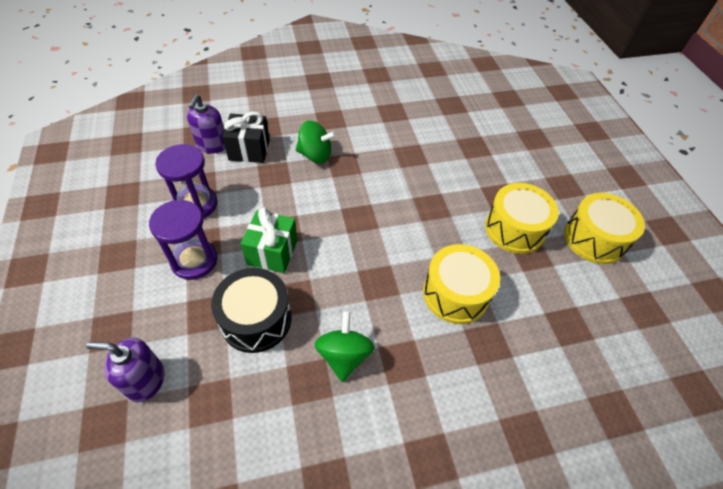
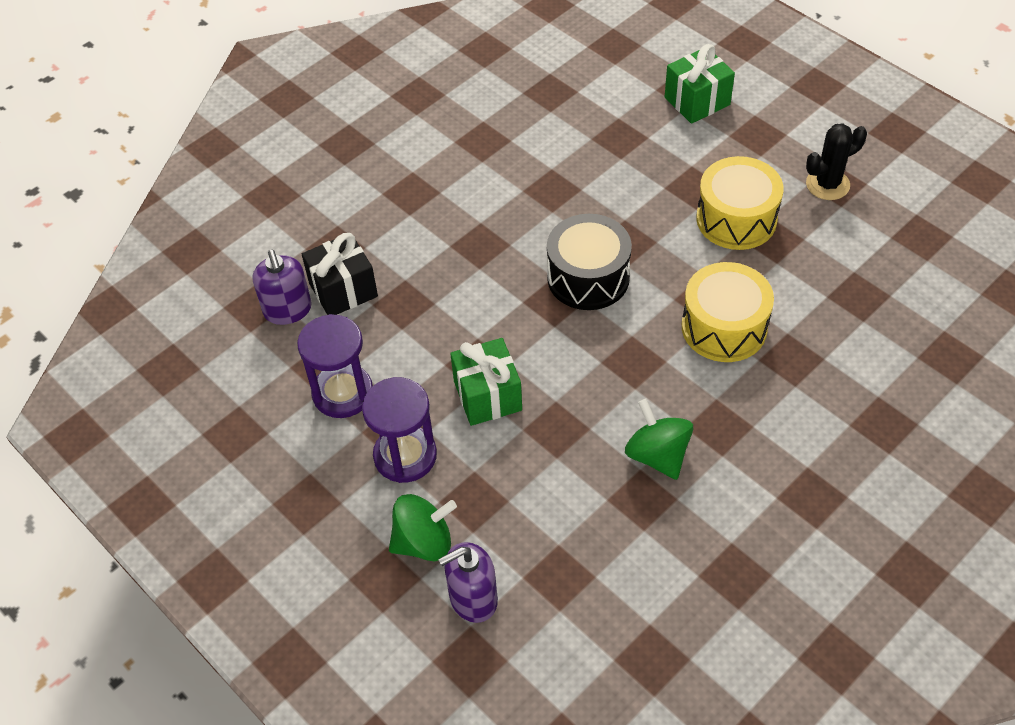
camera: 25 degrees left, 0 degrees up
(256, 319) = (534, 475): black drum -> black drum (588, 277)
(315, 155) = (434, 252): green spinning top -> green spinning top (424, 542)
(538, 149) = (697, 101): none -> green gift
(594, 239) = (827, 184): yellow drum -> black cactus

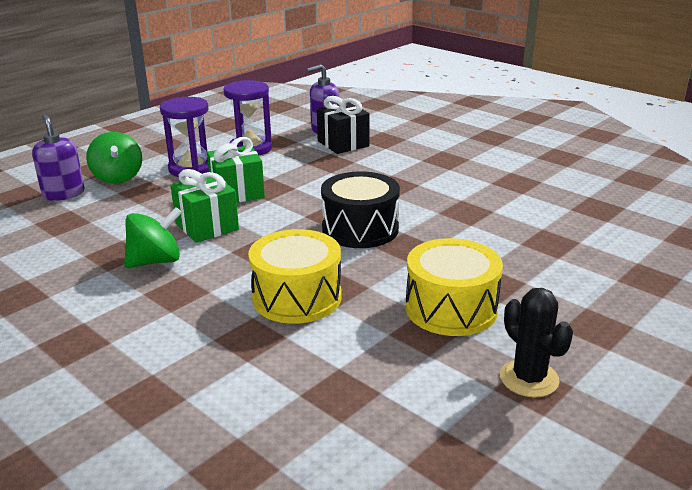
camera: 85 degrees right, 25 degrees down
(697, 101) = (633, 287): green gift -> green gift (207, 226)

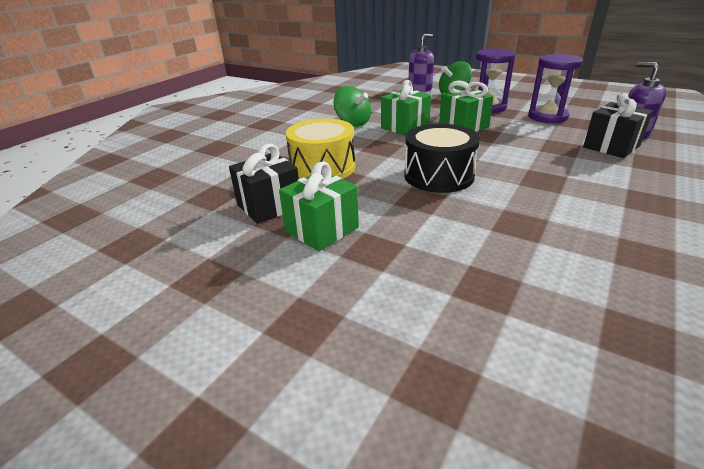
camera: 80 degrees right, 5 degrees up
(386, 342) = (269, 206): none -> black gift
(451, 308) = (322, 229): yellow drum -> green gift
(529, 378) = (218, 276): black cactus -> none

